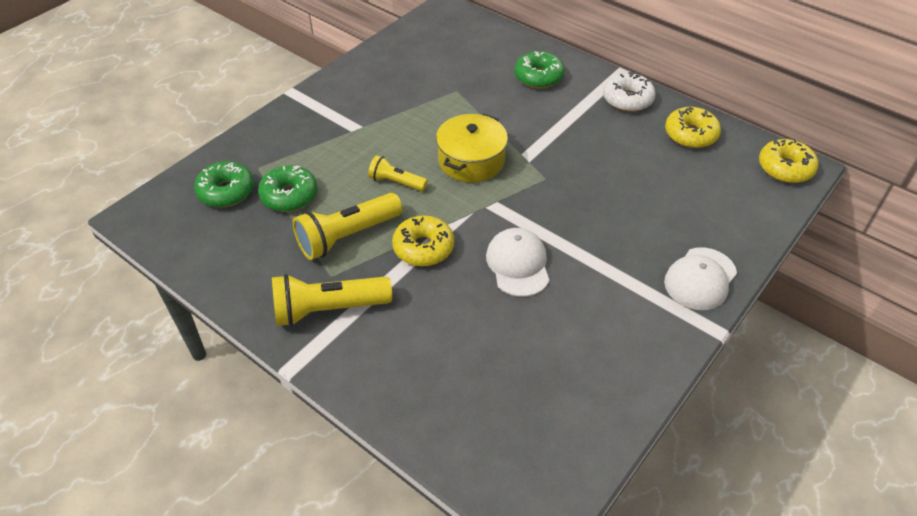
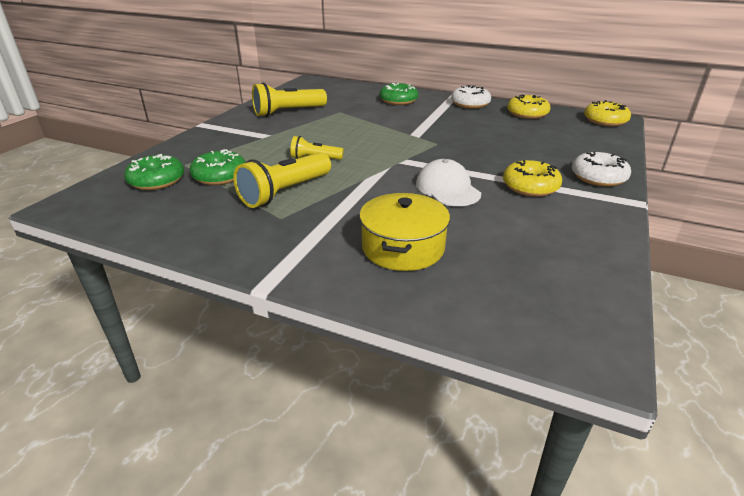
camera: 15 degrees left, 15 degrees down
(328, 309) = (287, 239): yellow flashlight -> yellow flashlight (288, 112)
(423, 248) = (359, 190): yellow donut -> yellow donut (530, 187)
(471, 160) = (372, 141): yellow pot -> yellow pot (403, 247)
(700, 279) = (598, 177): white cap -> white donut

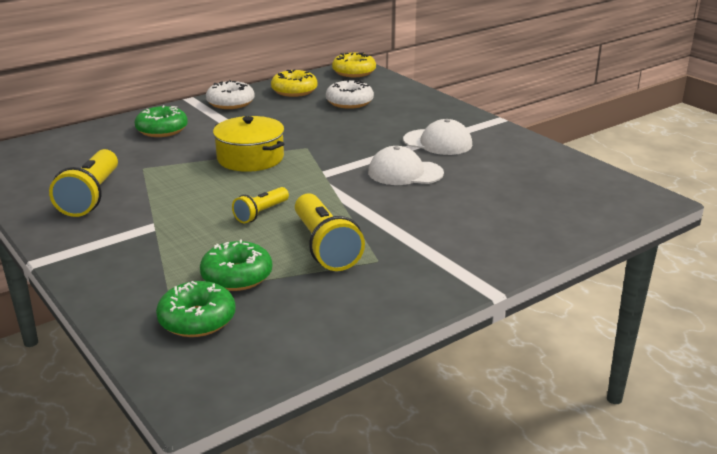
camera: 60 degrees left, 5 degrees down
(403, 247) = (484, 219): yellow pot -> yellow pot (250, 158)
(530, 187) = (438, 142): yellow donut -> white cap
(598, 177) = (449, 115): white donut -> white donut (349, 102)

